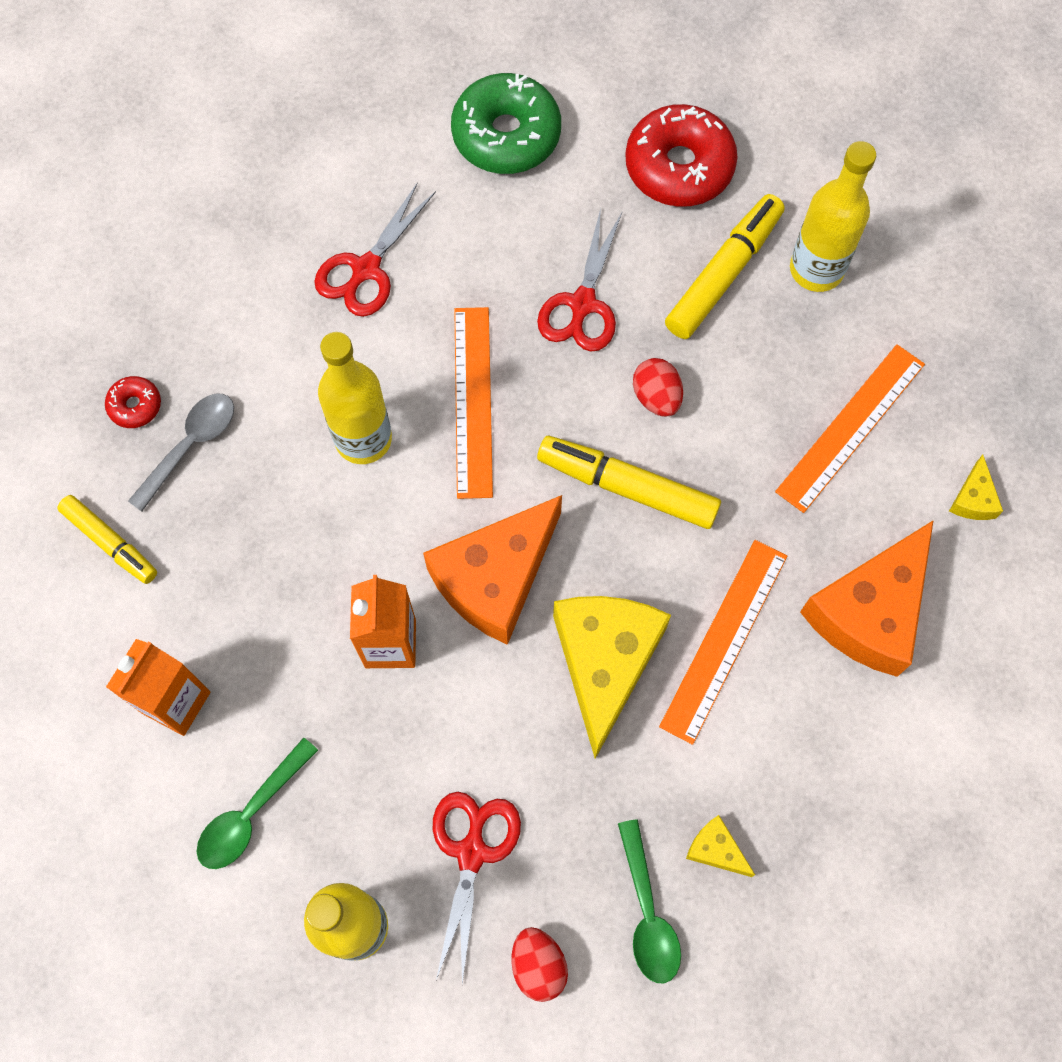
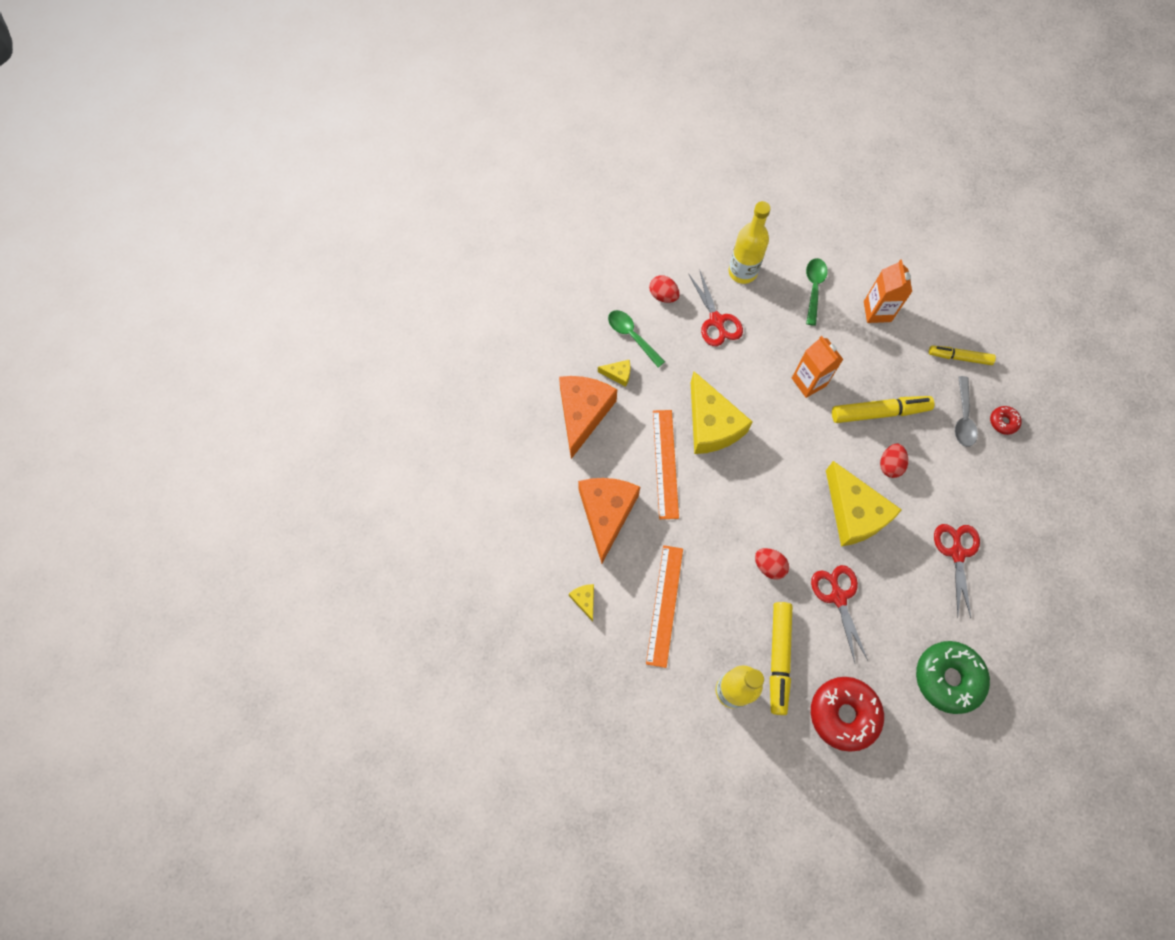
camera: 150 degrees right, 0 degrees up
(363, 439) = (890, 465): yellow bottle -> red egg
(473, 401) = (854, 513): orange ruler -> yellow cheese
(495, 578) = (784, 434): orange cheese -> orange cheese (583, 413)
(627, 487) = (753, 511): yellow marker -> yellow marker (879, 412)

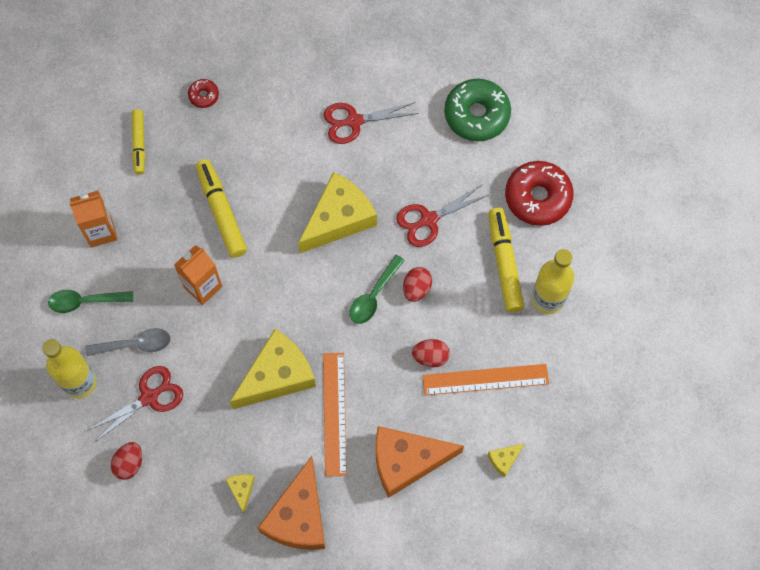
camera: 105 degrees left, 0 degrees up
(583, 413) = (298, 516): orange cheese -> orange cheese turned 75 degrees counterclockwise
(632, 336) = (190, 486): green spoon -> green spoon (373, 295)
(665, 463) = (334, 413): orange ruler -> orange ruler turned 75 degrees counterclockwise
(778, 658) = (504, 263): yellow marker -> yellow marker turned 90 degrees counterclockwise
(890, 465) = (278, 193): red egg -> red egg (430, 357)
(963, 418) = (208, 132): grey spoon -> grey spoon (135, 344)

